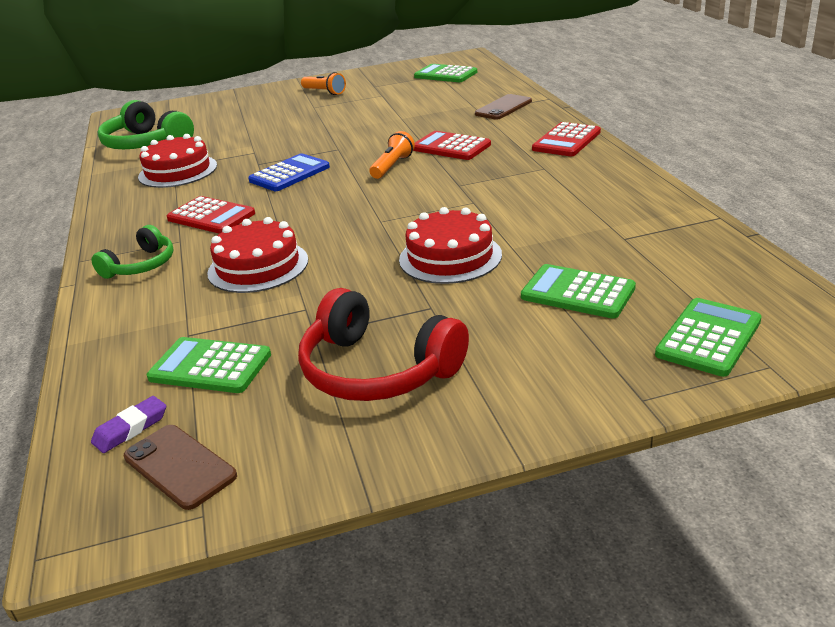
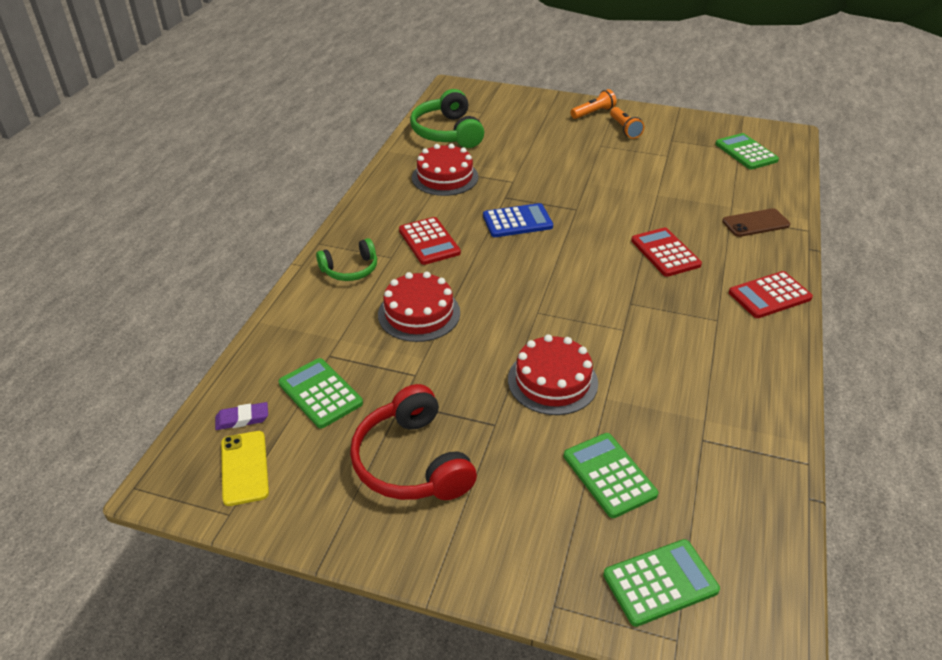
camera: 30 degrees right, 10 degrees up
(179, 466) = (244, 468): brown phone -> yellow phone
(392, 166) = (599, 252): orange flashlight -> orange flashlight (593, 113)

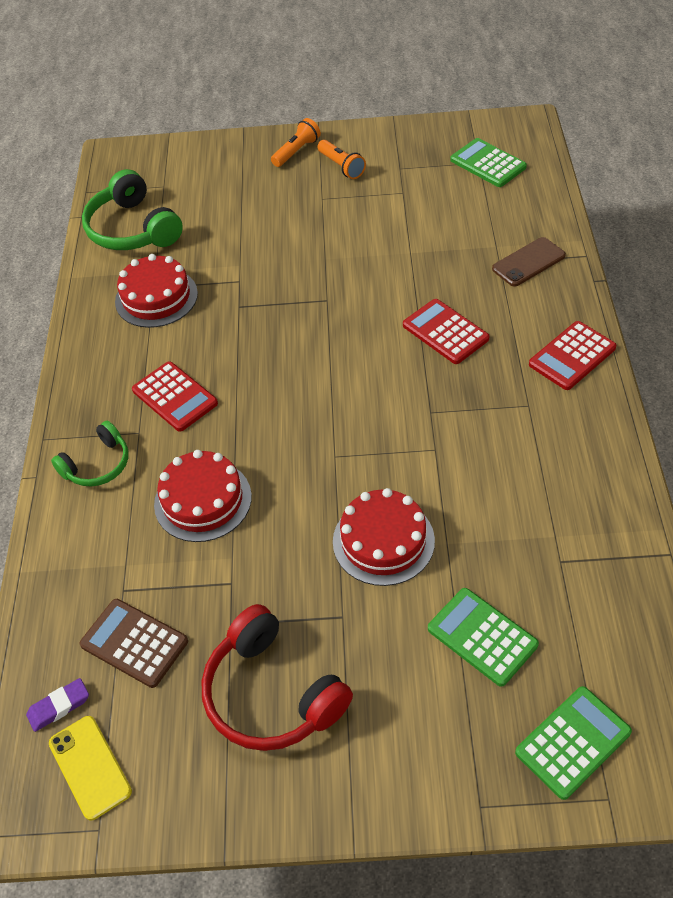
camera: 15 degrees left, 10 degrees up
(320, 393) = (134, 643): green calculator -> brown calculator
(517, 221) = (266, 337): blue calculator -> none

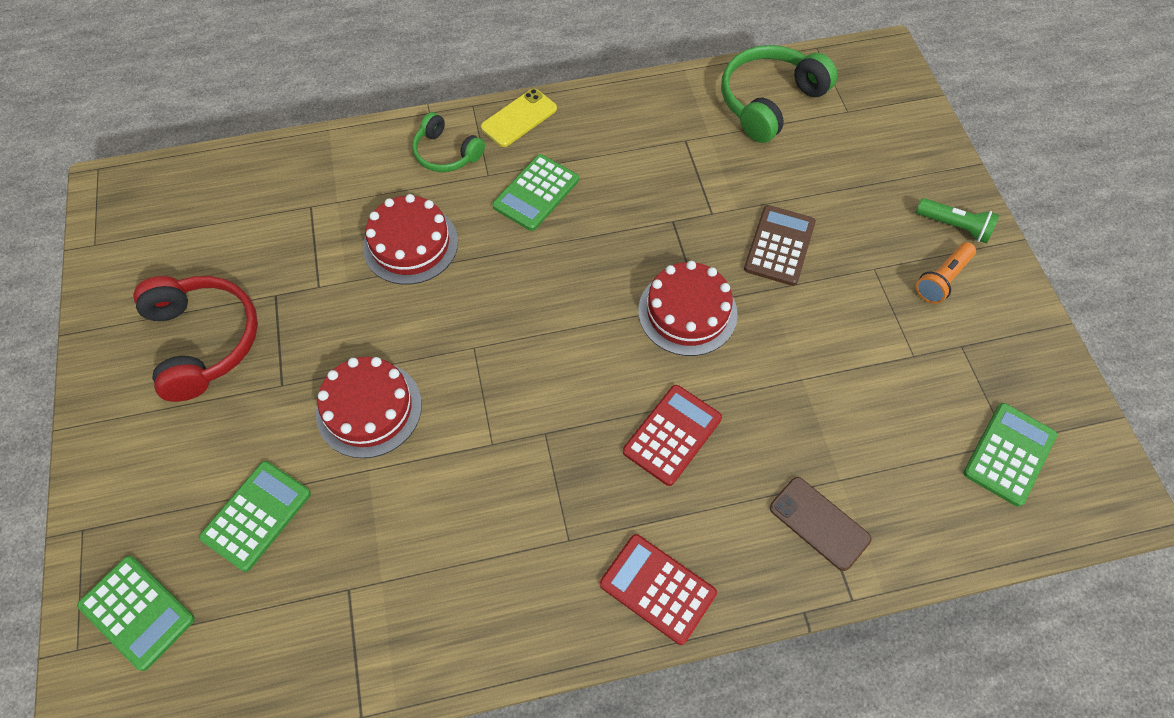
camera: 75 degrees right, 10 degrees up
(59, 707) = (200, 191): purple eraser -> none
(90, 767) = (146, 225): yellow phone -> yellow phone (519, 118)
(134, 643) = (257, 227): brown calculator -> brown calculator (779, 246)
(156, 297) = (670, 146): red cake -> red cake (687, 312)
(175, 397) = (536, 193): red calculator -> green calculator
(272, 694) = (203, 341): red headphones -> red headphones turned 120 degrees clockwise
(296, 151) = (955, 226): orange flashlight -> green flashlight

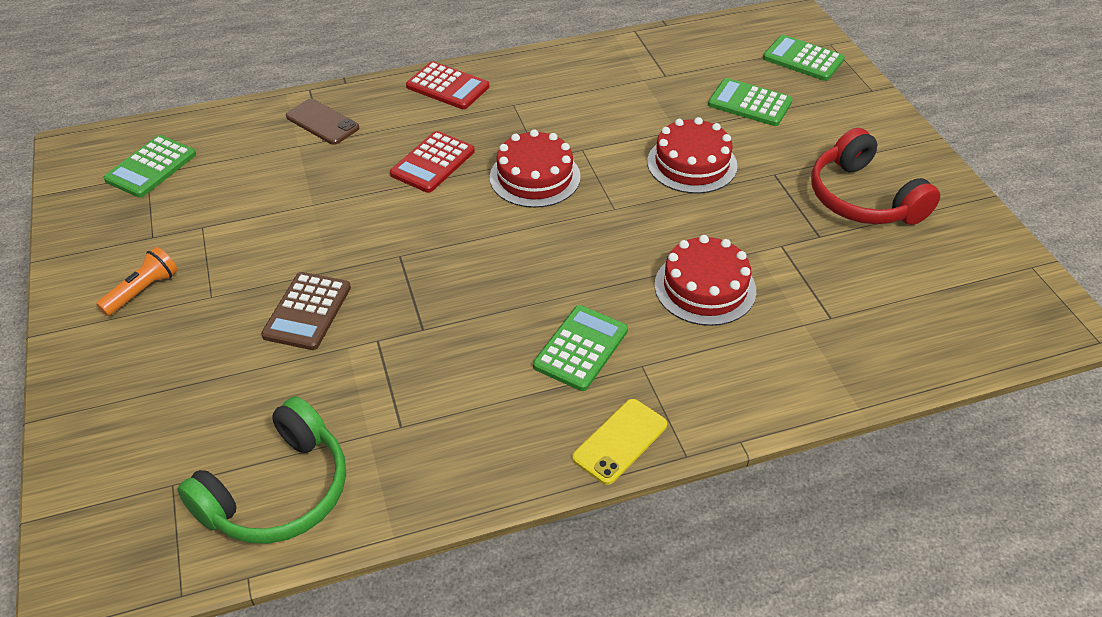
camera: 175 degrees right, 15 degrees down
(256, 515) = (749, 103): green calculator -> green calculator turned 90 degrees clockwise
(446, 153) = (700, 388): green headphones -> none
(687, 312) = (413, 247): red cake -> red cake (535, 177)
(955, 226) = (101, 344): green flashlight -> none

